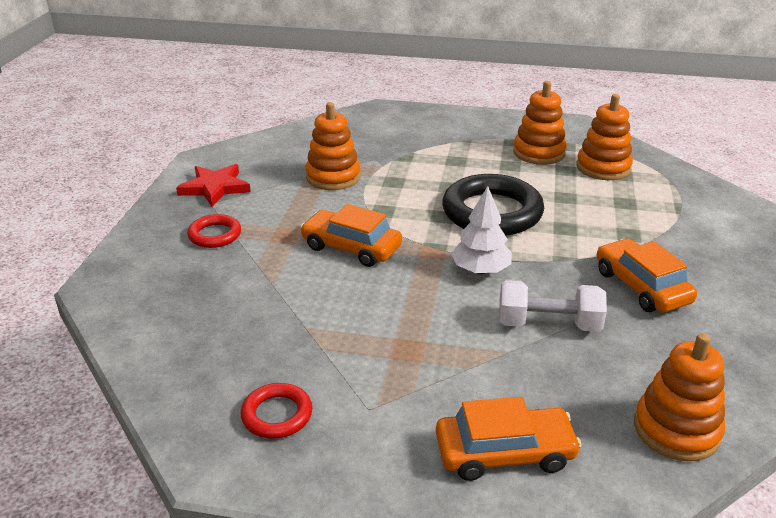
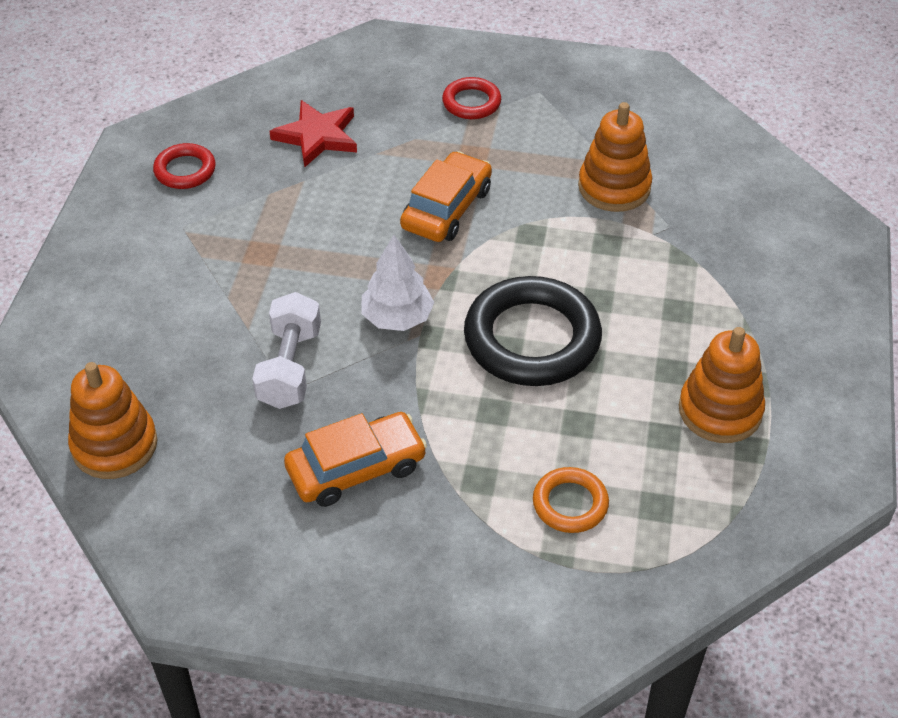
camera: 90 degrees right, 15 degrees up
(215, 188) = (576, 90): red star -> red star (317, 136)
(504, 453) = (112, 313): orange car -> none
(603, 168) = (679, 486): orange stacking toy -> none
(633, 202) = (570, 504): none -> orange ring

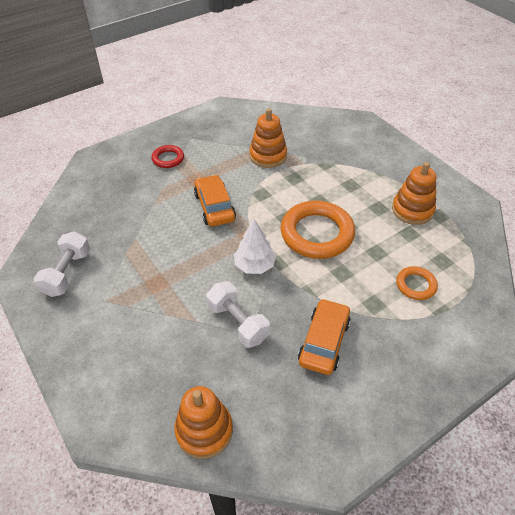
camera: 45 degrees left, 0 degrees up
(185, 170) = (67, 273): red ring -> white dumbbell
(317, 136) = (116, 215): red star -> none
(532, 339) = (317, 233): black ring -> orange ring

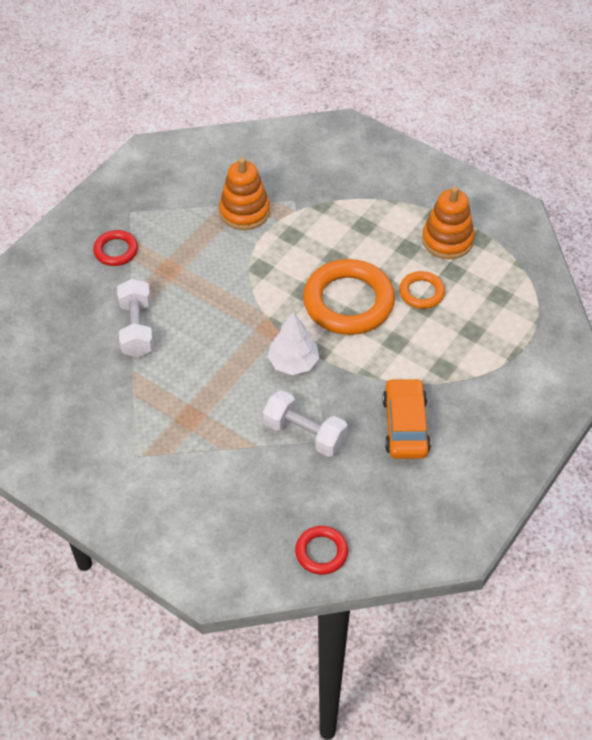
camera: 20 degrees left, 5 degrees up
(67, 273) = (75, 437): white dumbbell -> white dumbbell (137, 328)
(204, 430) = (321, 552): orange stacking toy -> red ring
(214, 207) = (210, 301): orange car -> none
(415, 285) = (480, 333): orange ring -> orange ring (421, 292)

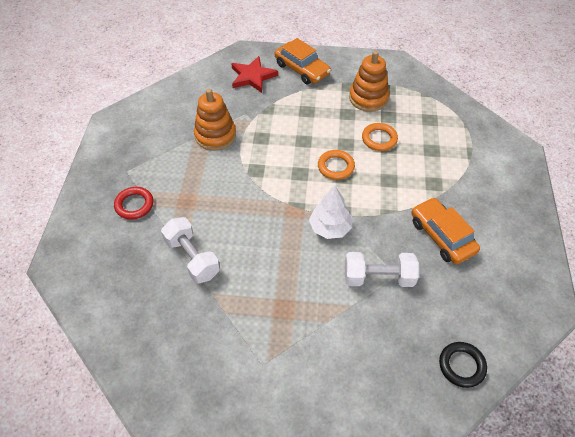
camera: 30 degrees left, 0 degrees up
(321, 552) = (461, 366): red ring -> black ring
(333, 160) = (252, 76): none -> red star
(348, 302) = (336, 167): orange ring -> orange ring, size x0.50
(396, 173) = (302, 69): none -> orange car

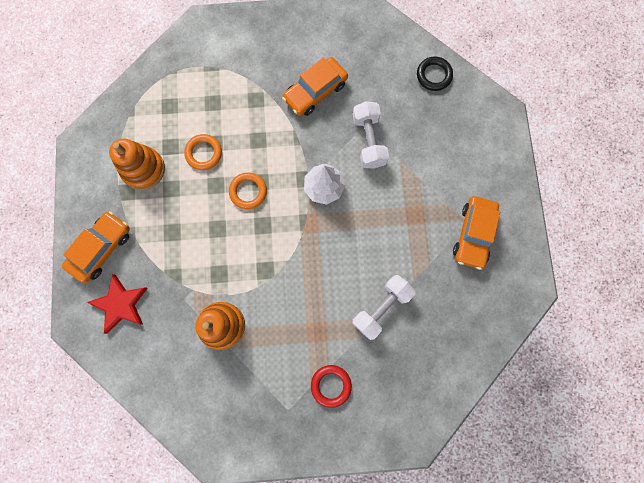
camera: 100 degrees left, 25 degrees up
(247, 367) = (473, 234): none -> orange car

